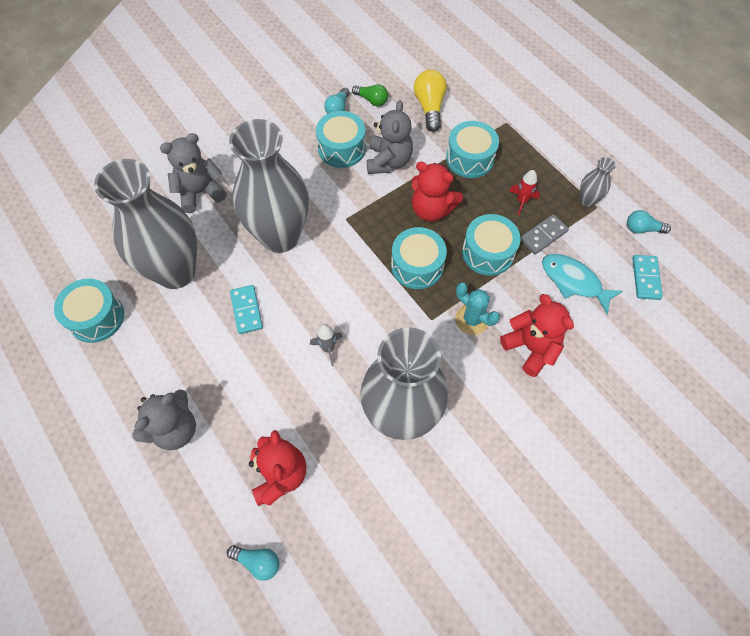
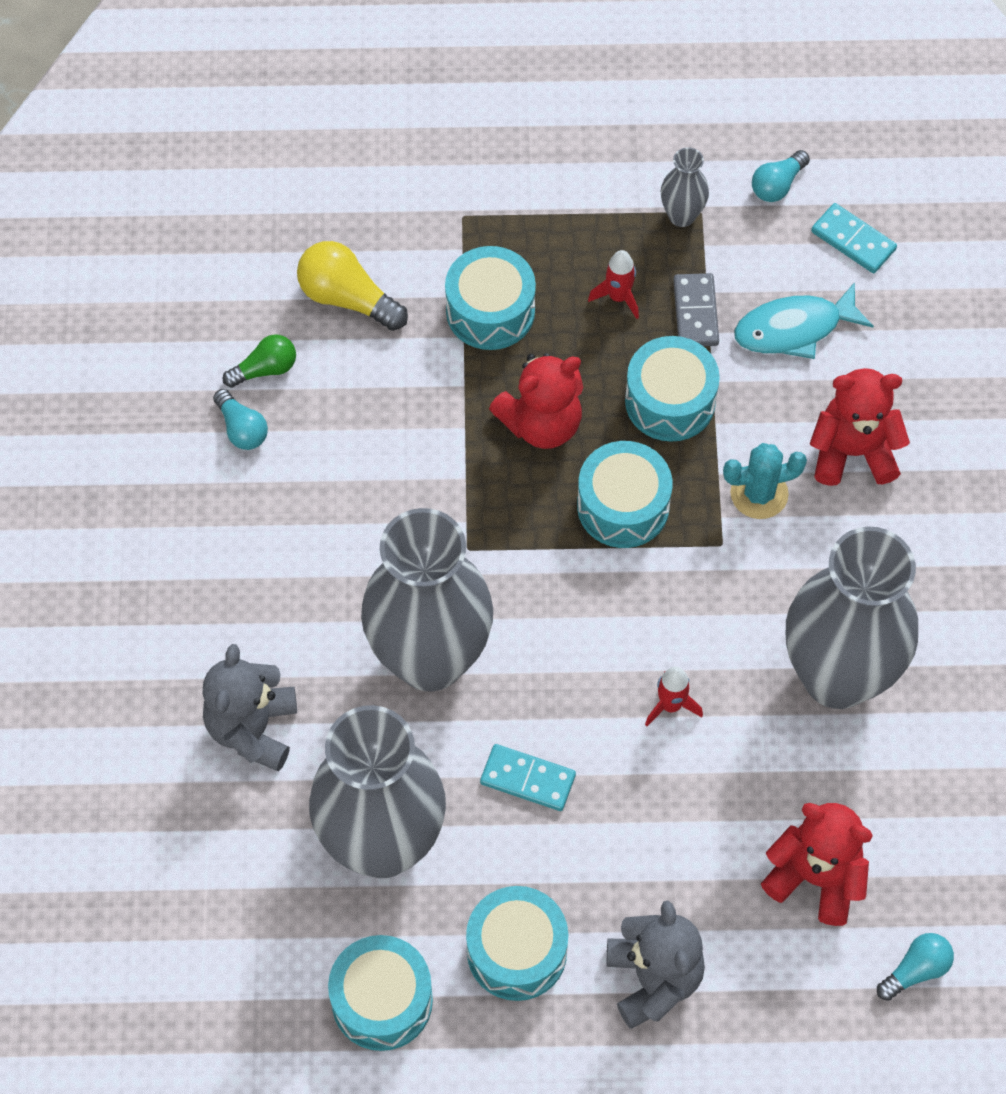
camera: 55 degrees left, 0 degrees up
(328, 348) = (670, 705): grey rocket -> red rocket
(341, 148) = (329, 473): turquoise drum -> turquoise drum (517, 951)
(388, 161) = (407, 423): grey teddy bear -> none

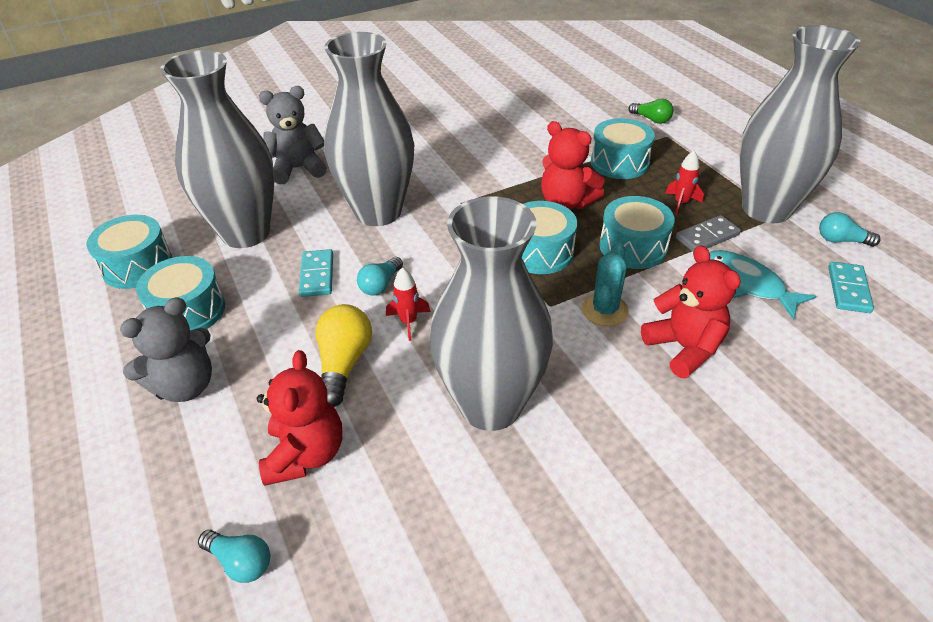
camera: 65 degrees right, 20 degrees down
(242, 429) = (472, 114): turquoise light bulb -> turquoise light bulb (380, 285)
(265, 369) = (512, 110): green light bulb -> green light bulb (651, 119)
(347, 298) = (577, 119): yellow light bulb -> yellow light bulb (344, 364)
(681, 215) = (766, 209): grey vase -> grey vase, size x2.44
(759, 494) = (604, 310): turquoise cactus -> turquoise cactus turned 60 degrees clockwise

